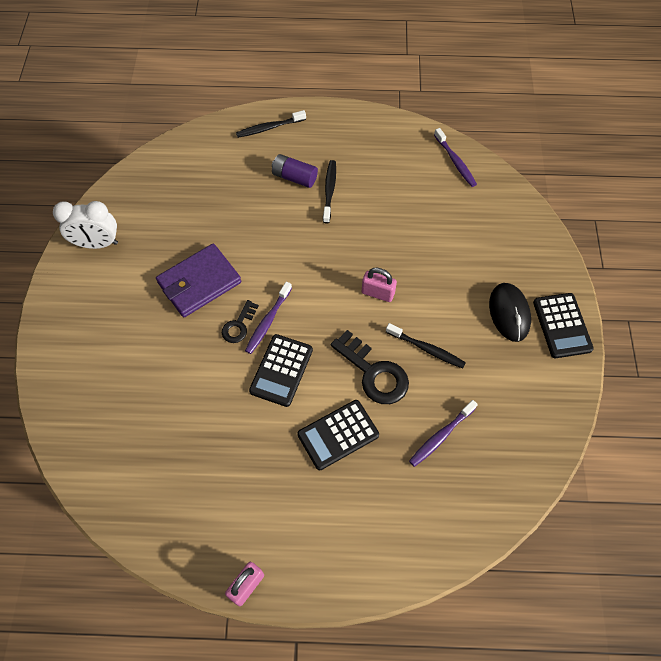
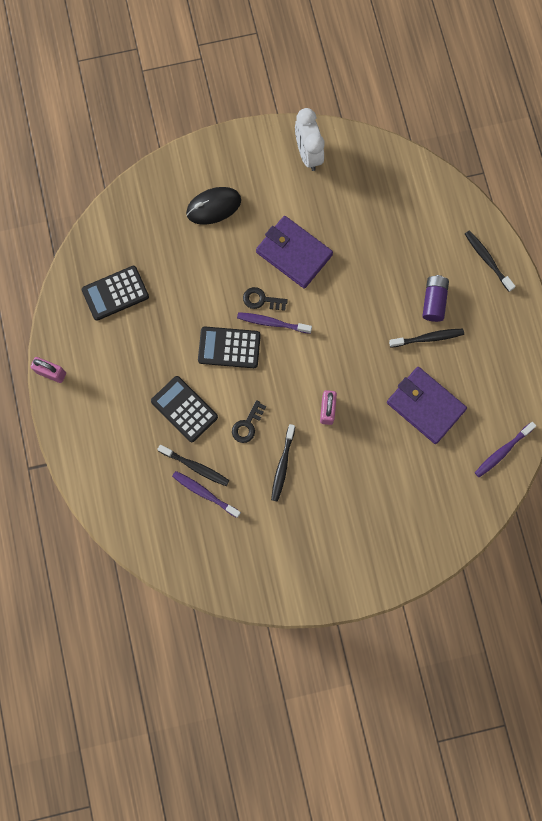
camera: 75 degrees right, 15 degrees up
(374, 373) = (247, 425): black key -> black key, size x0.57
(396, 209) = (425, 406): none -> purple wallet
(408, 439) = (195, 467): none -> black toothbrush
(509, 313) = (339, 532): black mouse -> black mouse (213, 207)
(562, 325) = (340, 583): black calculator -> black calculator (115, 293)

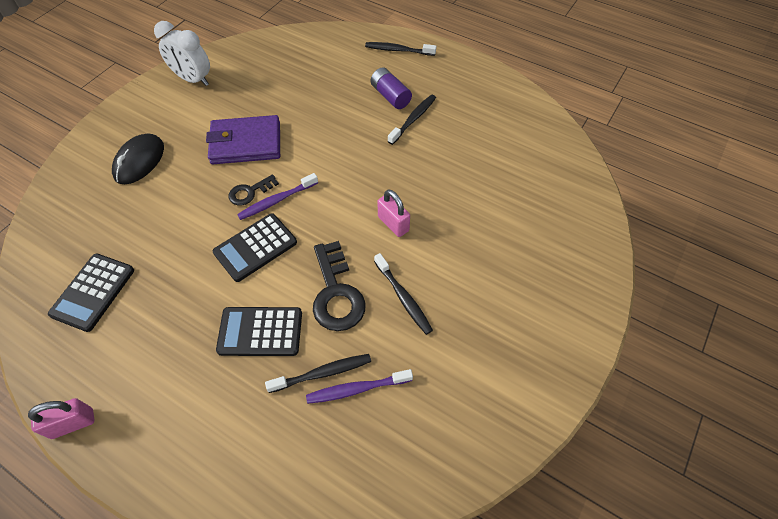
camera: 45 degrees left, 20 degrees down
(247, 425) = (336, 293): black key -> black key, size x1.77
(425, 406) = (464, 160): purple wallet -> none
(502, 451) = (553, 144): purple toothbrush -> none

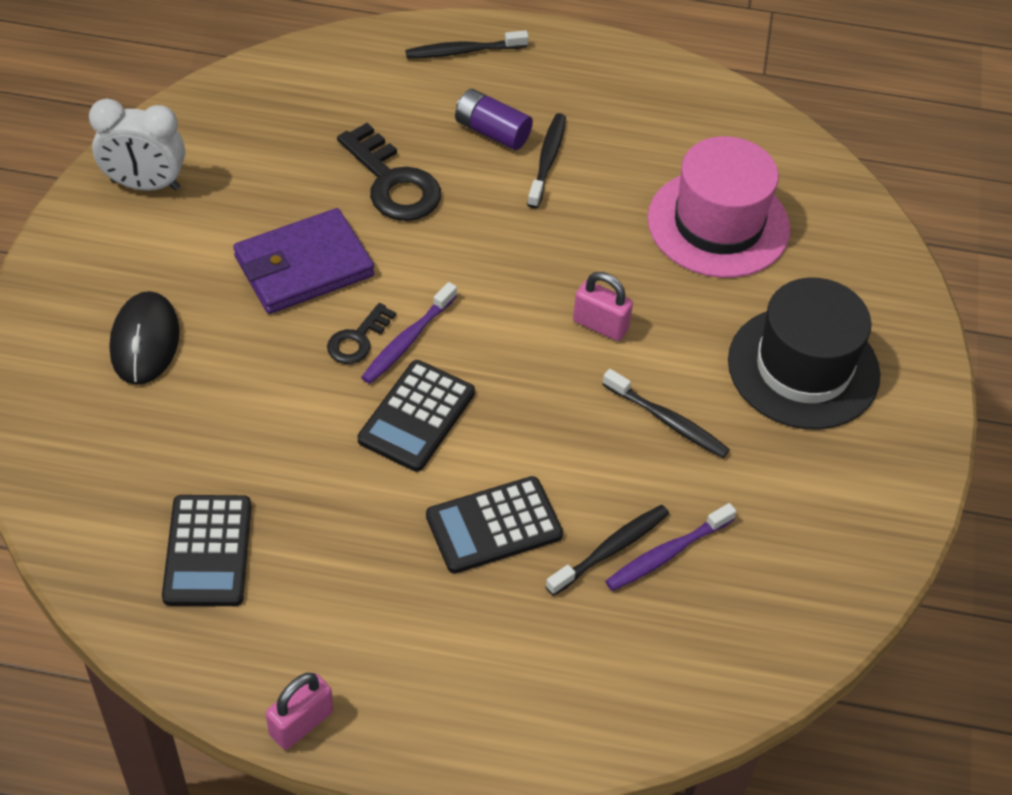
camera: 25 degrees left, 5 degrees down
(336, 293) = (571, 443): black key -> black key (393, 182)
(497, 182) = (718, 224): none -> pink hat
(509, 289) = (803, 368): none -> black hat

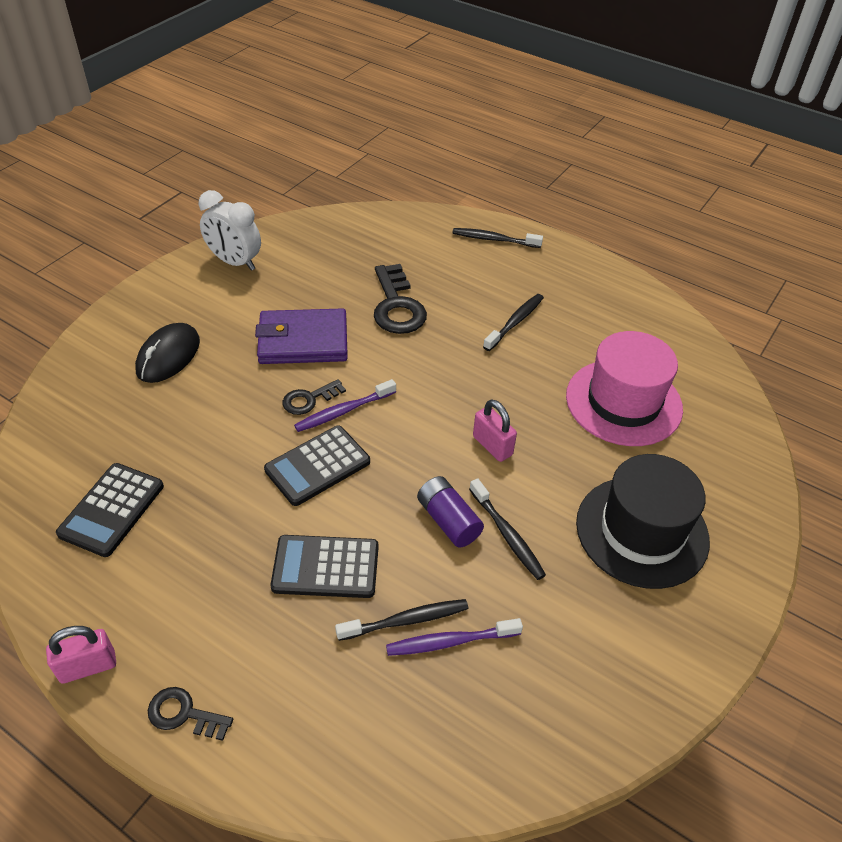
camera: 25 degrees right, 5 degrees down
(436, 728) = (184, 714): none -> black key
(492, 132) = (485, 293): purple battery -> purple battery (448, 520)

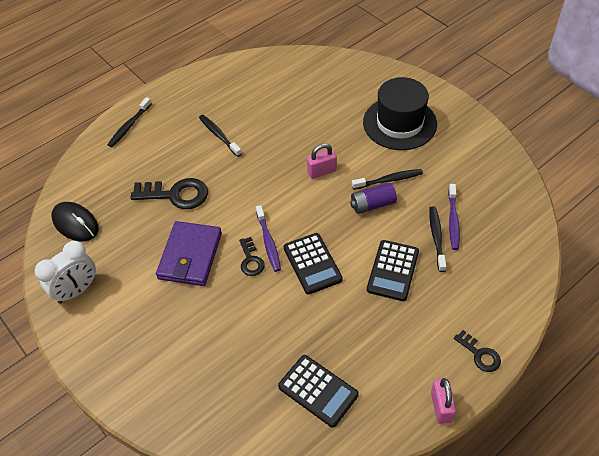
camera: 70 degrees left, 5 degrees up
(168, 356) = (172, 346): black mouse -> black mouse (75, 223)
(184, 714) = (480, 354): black key -> black key turned 75 degrees counterclockwise
(623, 402) = (306, 104): pink hat -> none

